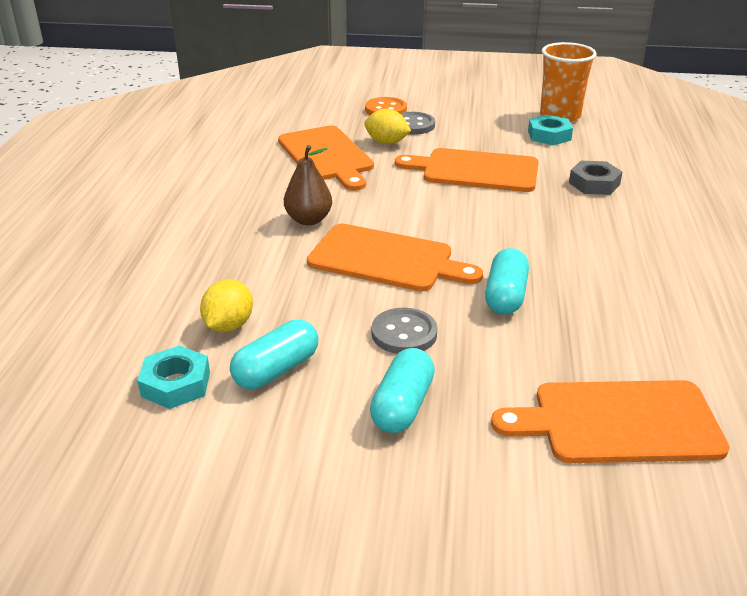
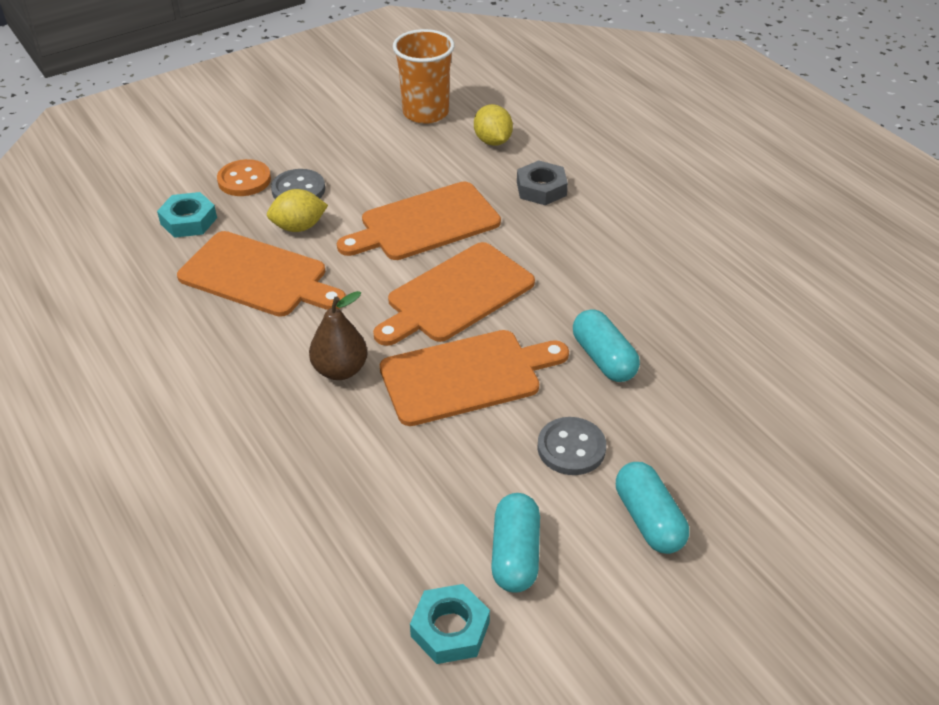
camera: 40 degrees left, 10 degrees up
(229, 325) = (417, 537): yellow lemon -> yellow lemon (492, 141)
(549, 135) = (442, 144): turquoise nut -> turquoise nut (188, 221)
(618, 422) = (798, 432): orange cutting board -> orange cutting board (456, 295)

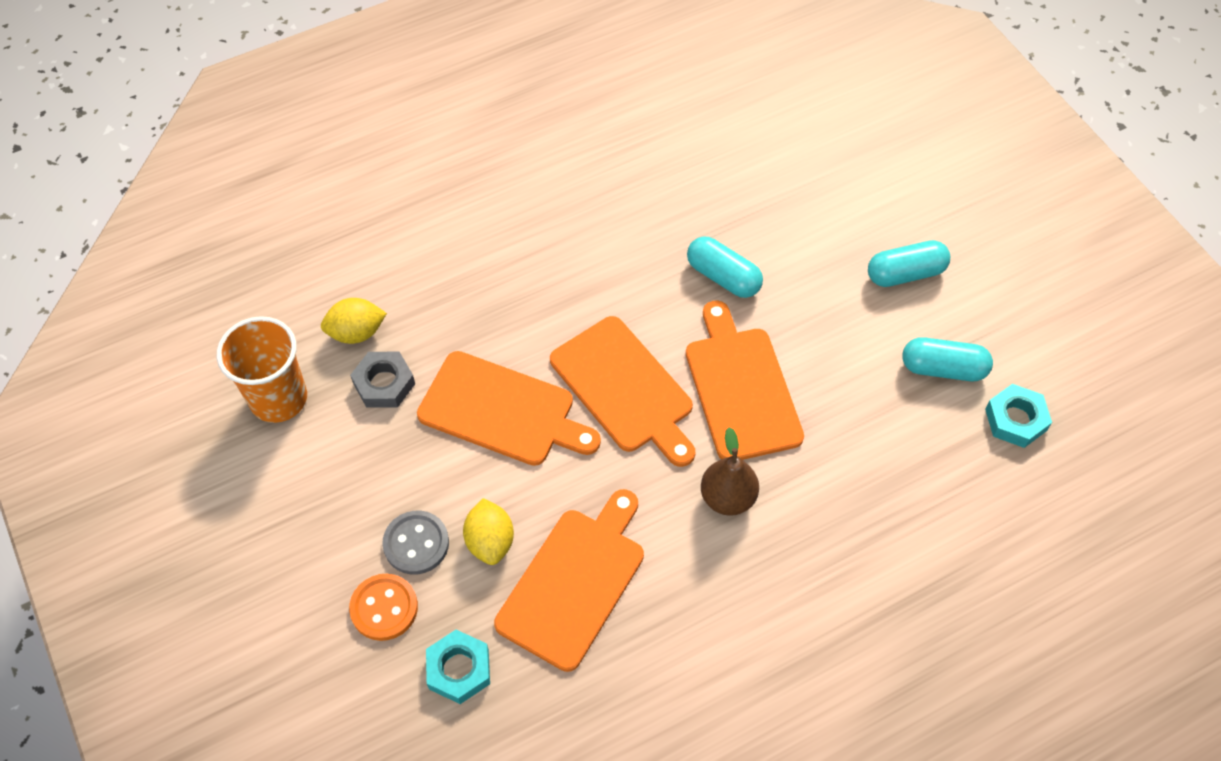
camera: 85 degrees left, 15 degrees up
(425, 223) = (502, 411): orange cutting board -> orange cutting board turned 45 degrees counterclockwise
(541, 189) = (457, 295): grey nut -> grey nut (384, 383)
(571, 448) = (830, 316): grey button -> none
(603, 358) = (723, 277): turquoise capsule -> turquoise capsule turned 60 degrees clockwise

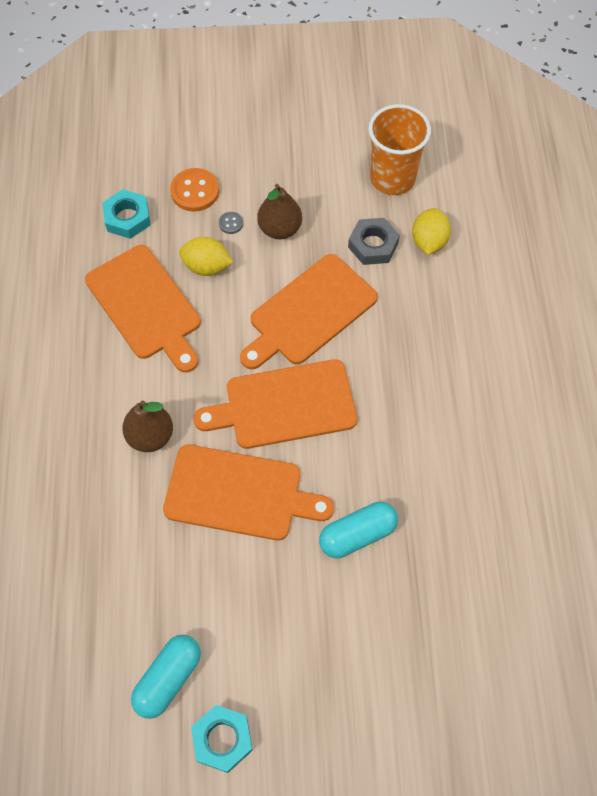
camera: 115 degrees right, 5 degrees up
(401, 487) = (280, 229): none -> brown pear
(416, 543) = (231, 223): grey button -> grey button, size x0.50
(905, 273) = (284, 706): turquoise capsule -> none
(1015, 420) = (85, 713): turquoise nut -> turquoise nut (222, 739)

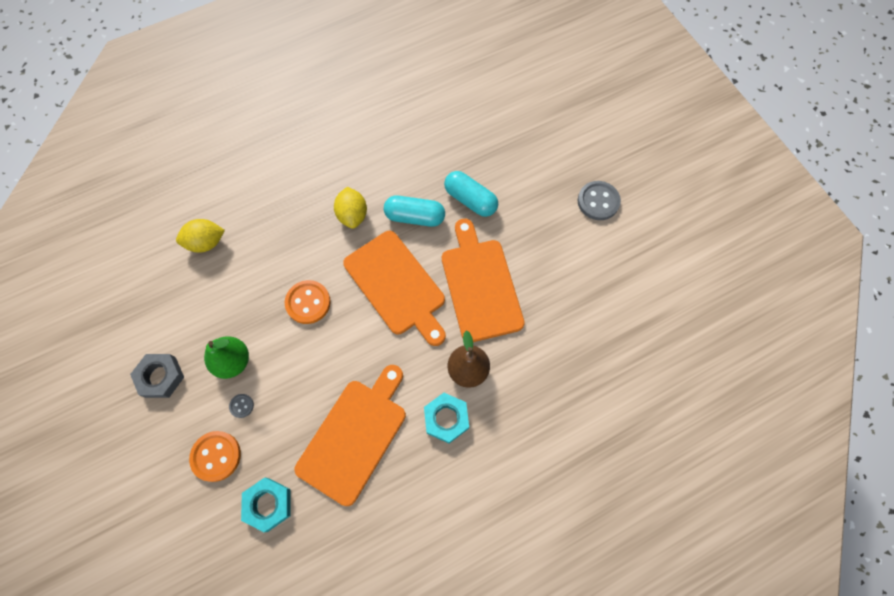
camera: 115 degrees left, 5 degrees up
(168, 679) = (626, 270): turquoise capsule -> turquoise capsule (415, 217)
(207, 267) = (295, 404): yellow lemon -> yellow lemon (352, 215)
(222, 739) = (640, 222): turquoise nut -> turquoise nut (446, 419)
(279, 699) = (598, 201): none -> grey button
(280, 229) = (233, 361): brown pear -> green pear
(309, 312) = (308, 302): orange cutting board -> orange button
(373, 245) = (224, 282): grey nut -> grey nut (160, 377)
(392, 178) = (148, 293): orange cup -> none

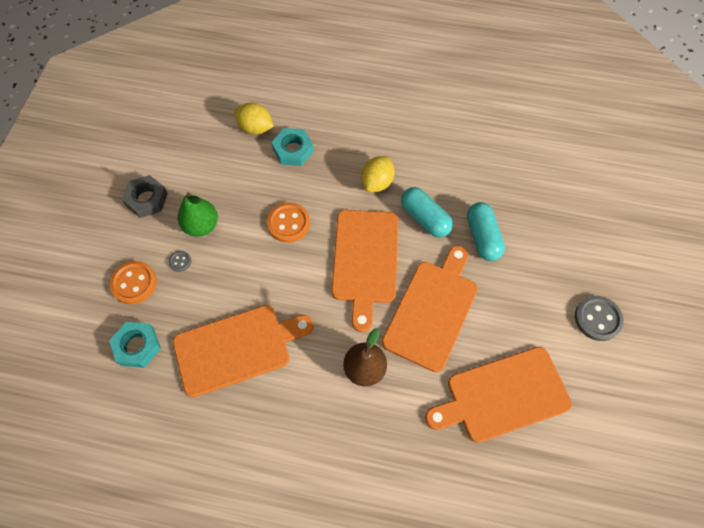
camera: 40 degrees right, 5 degrees down
(446, 419) = (315, 393): turquoise nut -> turquoise nut (293, 150)
(580, 308) = (503, 395): none -> orange cutting board

